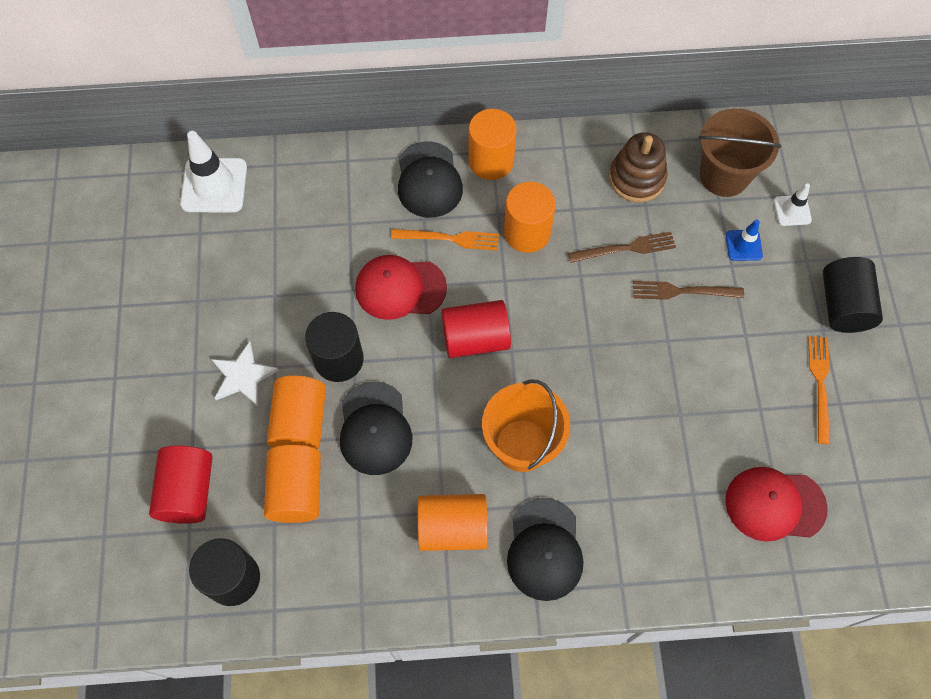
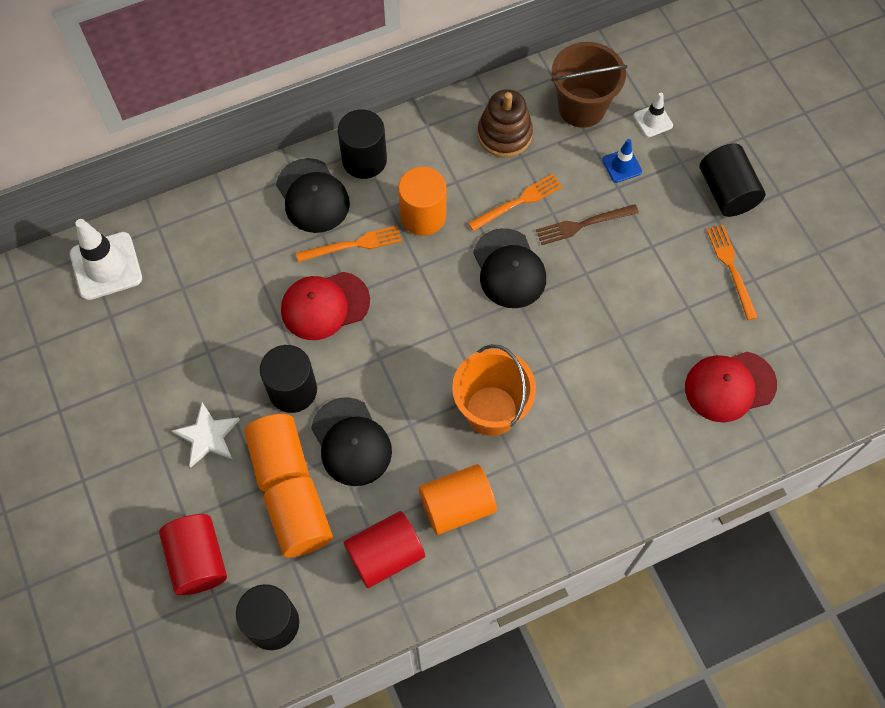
camera: 20 degrees left, 0 degrees up
(475, 338) = (412, 329): red cylinder -> red cylinder (385, 555)
(491, 161) = (364, 160): orange cylinder -> black cylinder
(544, 549) = (546, 495): black cap -> black cap (509, 269)
(625, 248) = (518, 202): brown fork -> orange fork

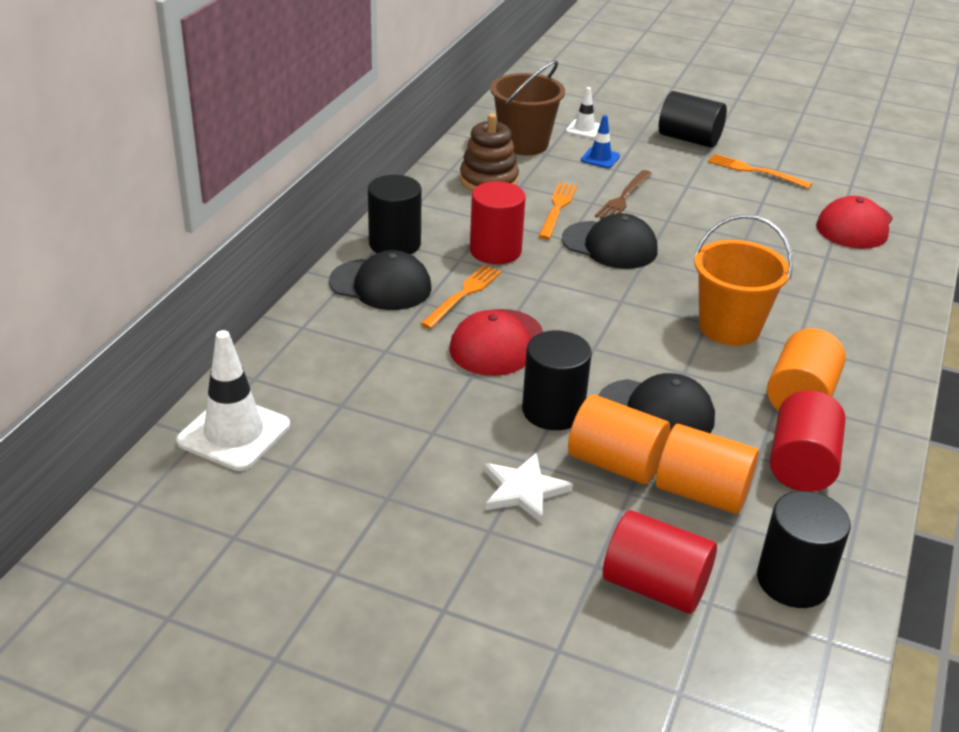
camera: 45 degrees left, 30 degrees down
(423, 216) = (495, 251): orange cylinder -> red cylinder

